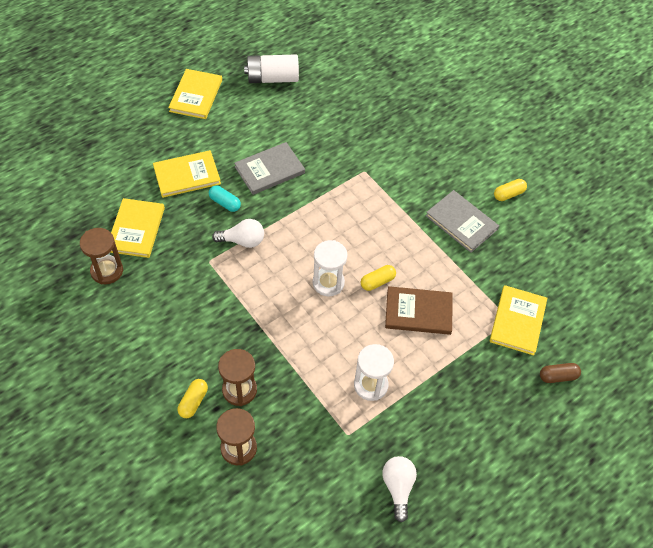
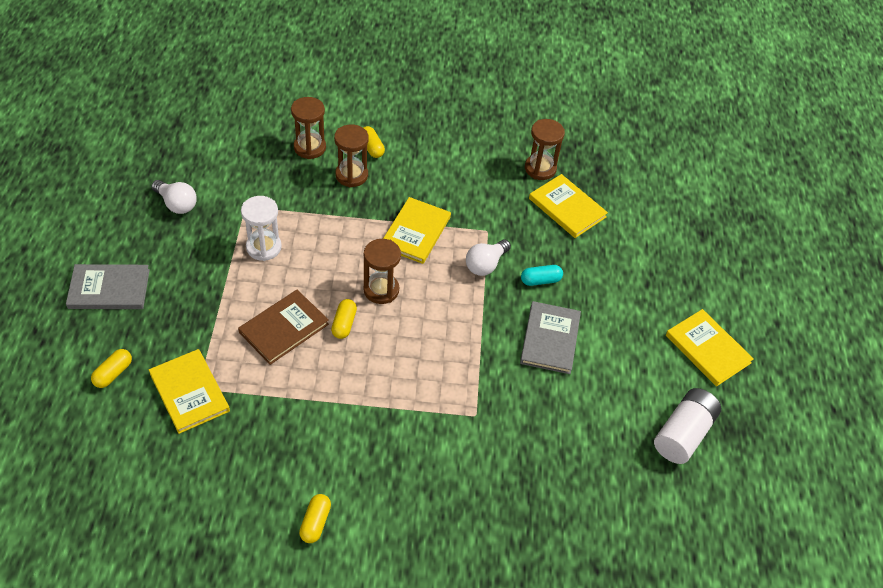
camera: 130 degrees right, 5 degrees down
(187, 175) = (600, 275): yellow book -> yellow book (415, 232)
(328, 283) = (381, 290): white hourglass -> brown hourglass
(461, 222) = (330, 444): grey book -> grey book (109, 289)
(558, 376) = (113, 373): brown capsule -> yellow capsule

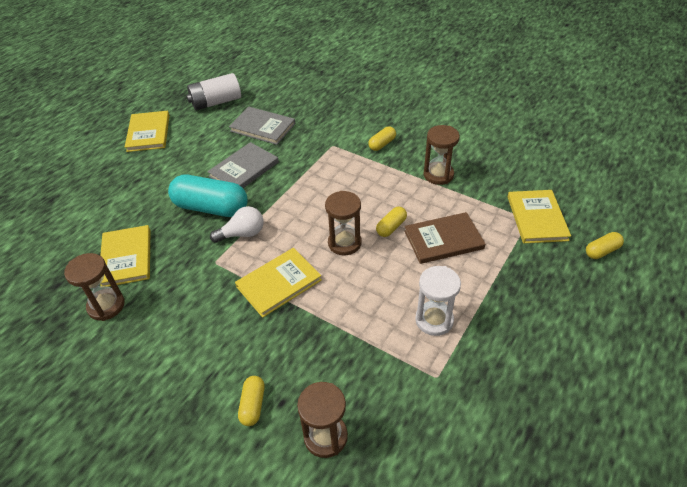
camera: 145 degrees left, 5 degrees down
(109, 289) = (605, 330): grey book -> grey book (262, 127)
(177, 204) = (518, 412): white light bulb -> none
(315, 523) = (467, 126): yellow capsule -> yellow capsule (382, 144)
(351, 175) = (299, 374): brown hourglass -> brown hourglass (438, 175)
(540, 280) = (211, 208): turquoise capsule -> turquoise capsule, size x2.11

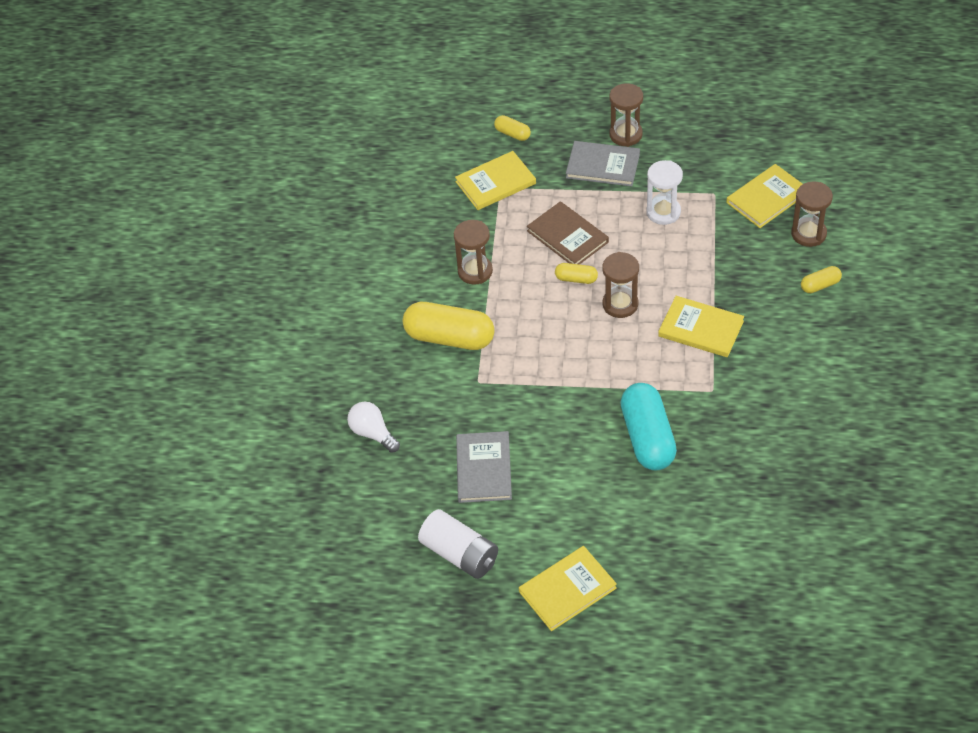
camera: 115 degrees left, 5 degrees up
(106, 306) = (819, 442): brown hourglass -> brown hourglass (625, 135)
(126, 257) = (760, 467): yellow book -> yellow book (767, 198)
(242, 234) = (663, 389): white light bulb -> white light bulb (373, 433)
(244, 169) = (570, 444): grey book -> grey book (603, 166)
(382, 144) = (449, 337): yellow capsule -> yellow capsule, size x2.11

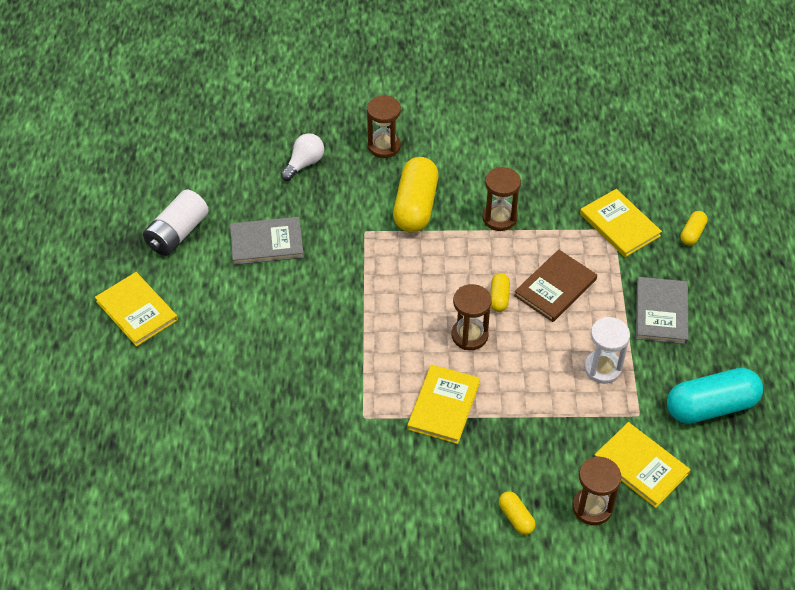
camera: 80 degrees right, 0 degrees up
(625, 135) = (712, 330): brown hourglass -> brown hourglass (384, 146)
(647, 437) = (303, 364): turquoise capsule -> turquoise capsule (711, 406)

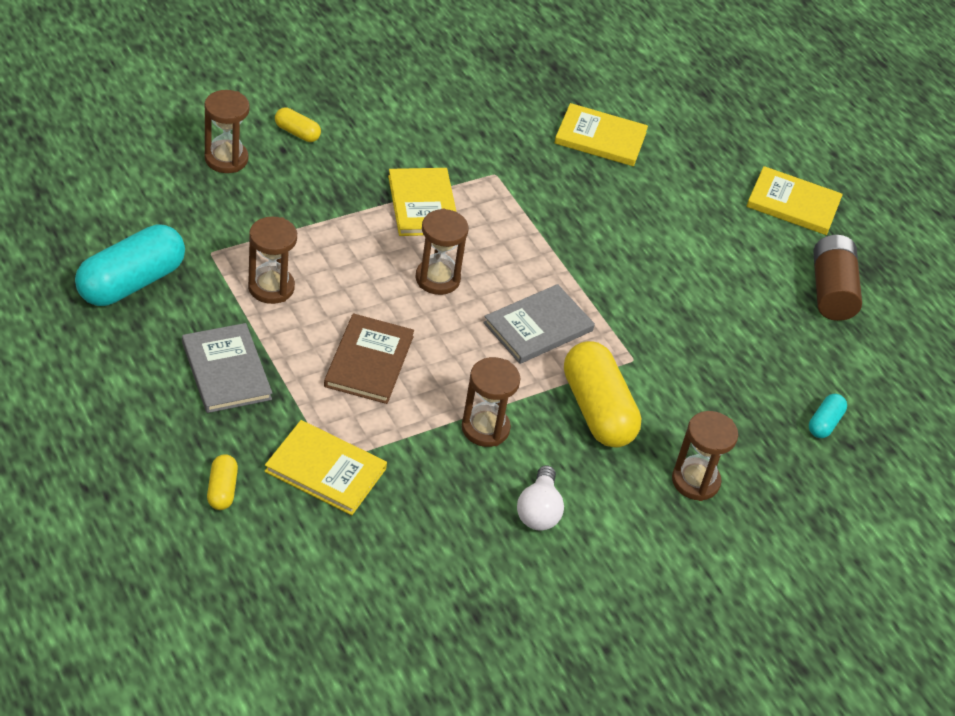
camera: 145 degrees right, 5 degrees down
(177, 233) = (831, 291): white battery -> brown battery
(266, 243) = (729, 311): grey book -> grey book (538, 326)
(269, 152) = (824, 423): none -> turquoise capsule
(304, 164) = (771, 422): white light bulb -> white light bulb (539, 511)
(499, 298) = (428, 329): yellow capsule -> none
(602, 368) = (271, 287): white hourglass -> brown hourglass
(641, 466) = (190, 206): yellow book -> yellow book (600, 138)

